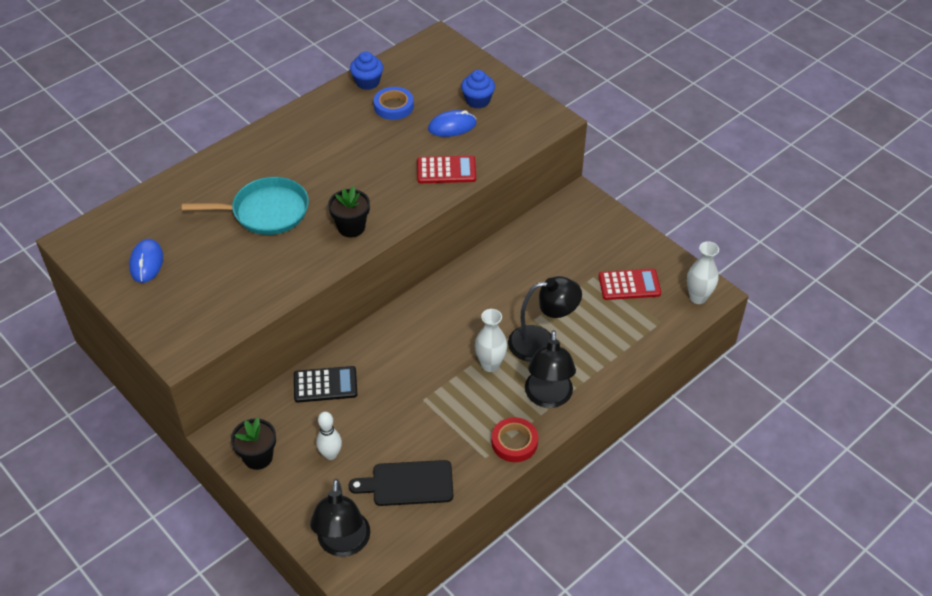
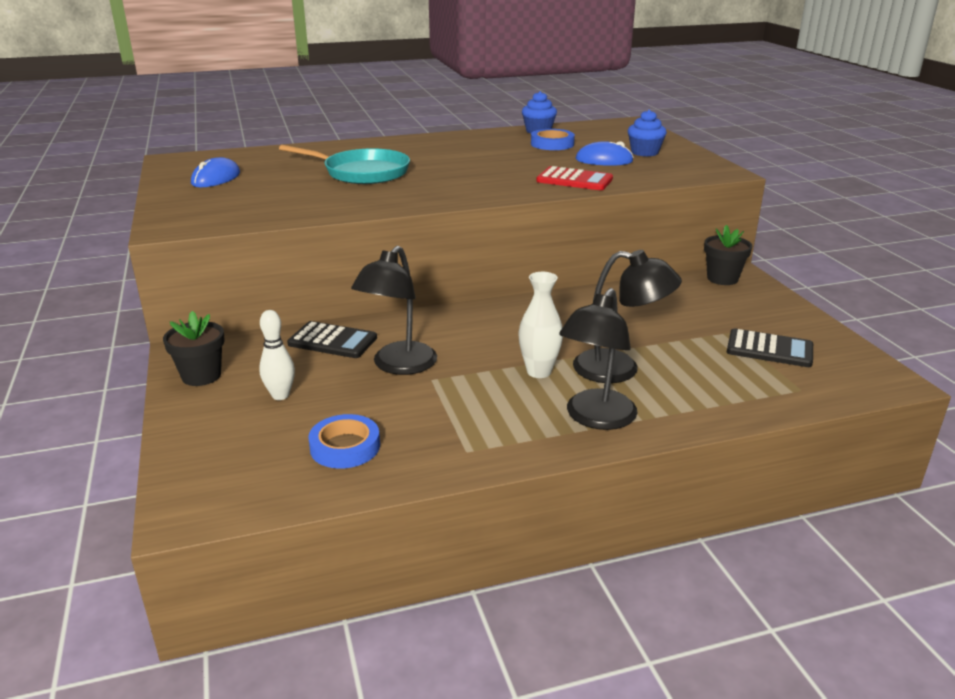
camera: 25 degrees right, 20 degrees down
(343, 544) = (208, 480): black lamp -> black lamp (398, 366)
(351, 227) = (437, 193): black flower pot -> black flower pot (722, 278)
(408, 483) = (345, 447): black cutting board -> blue tape
(514, 442) = (518, 447): red tape -> none
(629, 285) = (769, 349): red calculator -> black calculator
(698, 297) = (867, 380): white vase -> none

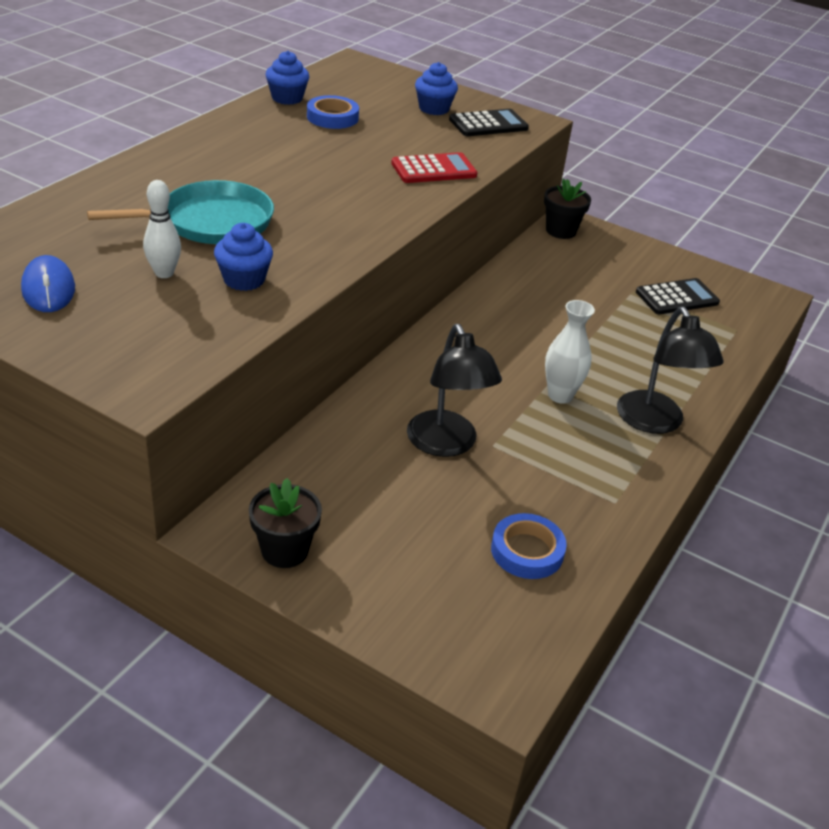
camera: 45 degrees left, 10 degrees up
(280, 395) = (395, 531): white bowling pin -> white bowling pin (164, 273)
(325, 199) = (244, 280): none -> blue cupcake
(332, 341) = (347, 445): black calculator -> black calculator (488, 124)
(604, 160) = (416, 131): blue mouse -> none
(619, 369) = (610, 365): black lamp -> none

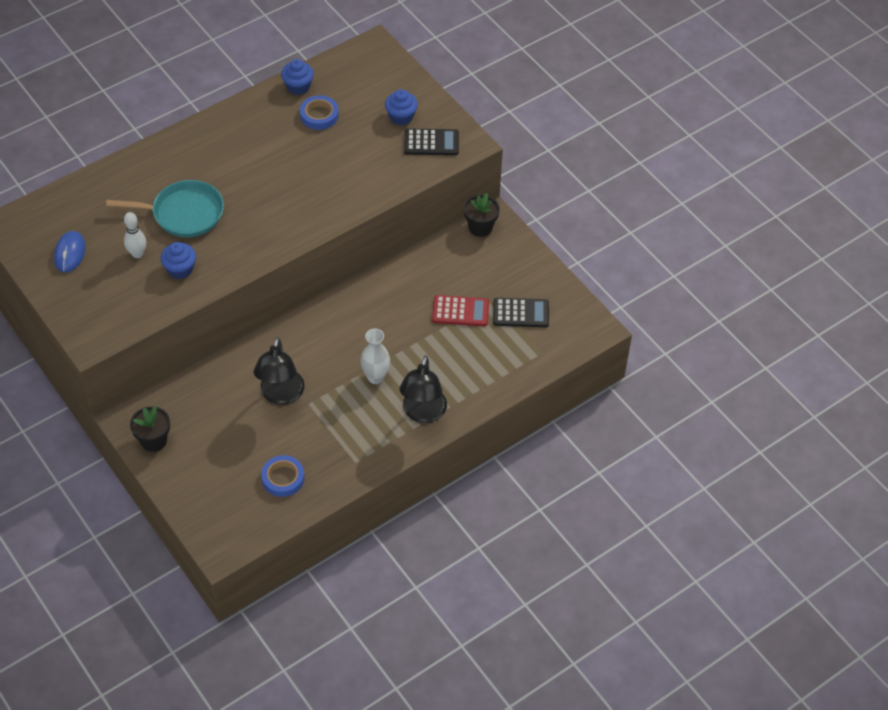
camera: 25 degrees right, 15 degrees up
(434, 169) = (358, 187): red calculator -> red calculator (460, 311)

